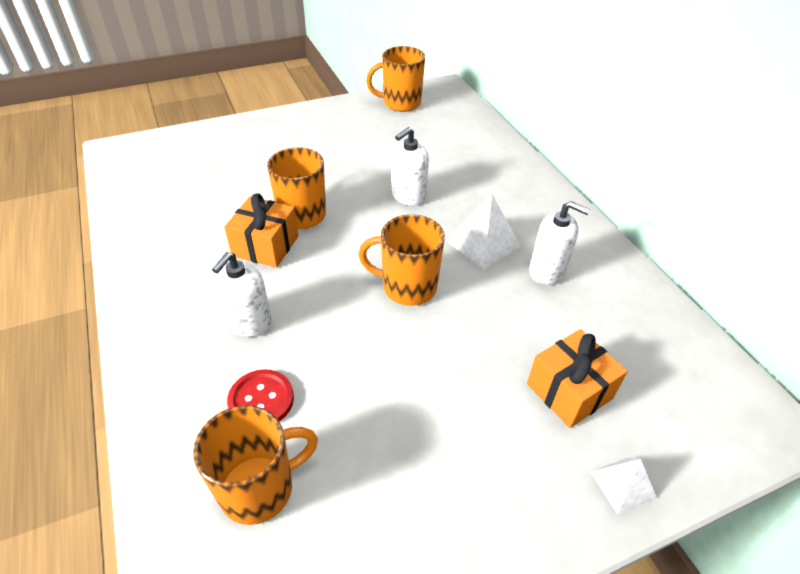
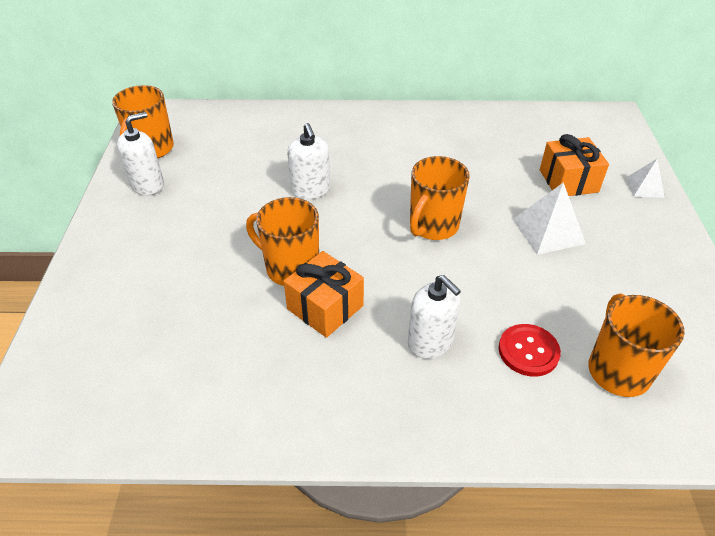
camera: 65 degrees left, 0 degrees up
(483, 243) = (401, 168): white pyramid -> white pyramid (548, 231)
(547, 271) = (451, 148): white soap dispenser -> white soap dispenser (147, 185)

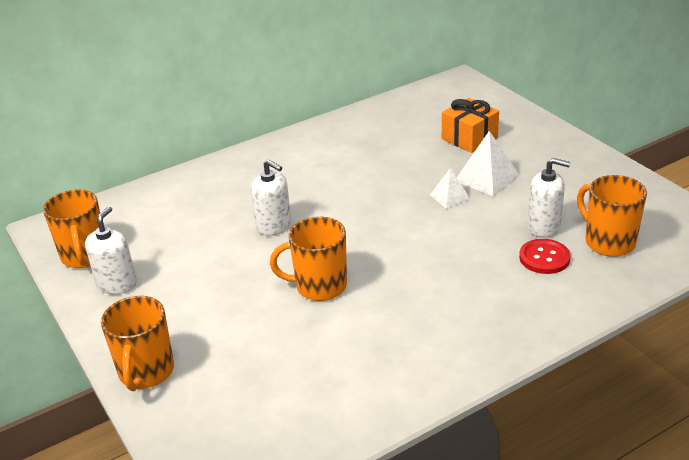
camera: 30 degrees left, 10 degrees down
(325, 307) = (375, 299): orange gift -> none
(430, 342) = (474, 284): white soap dispenser -> white soap dispenser (544, 227)
(433, 226) = (400, 210): orange mug -> orange mug (146, 372)
(644, 187) = (525, 121): white pyramid -> white pyramid (450, 197)

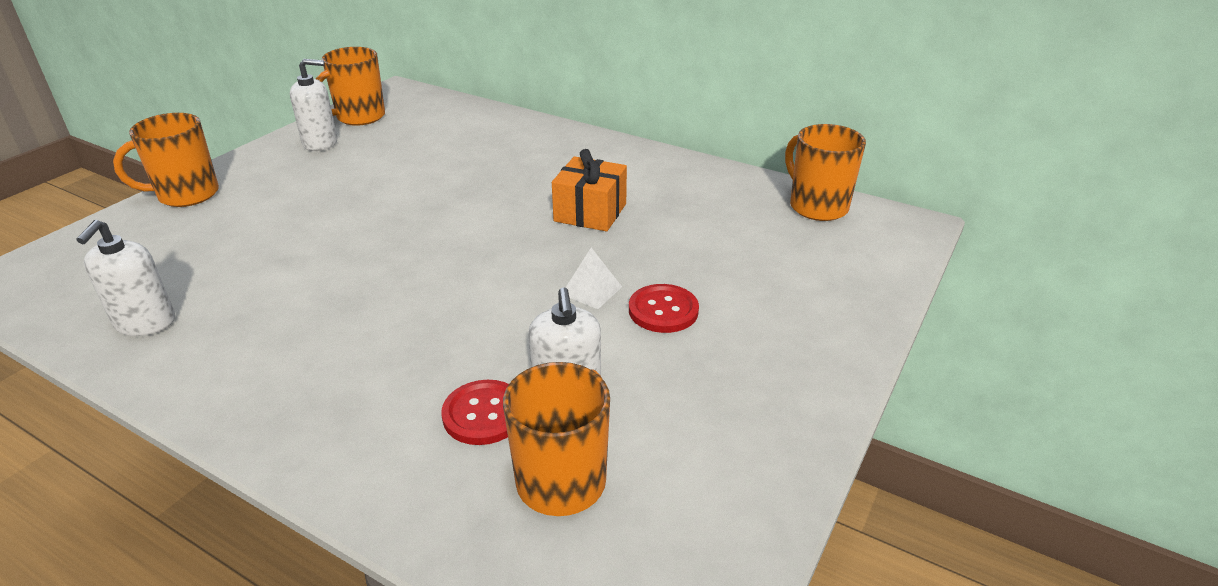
camera: 60 degrees right, 0 degrees up
(274, 226) = (455, 190): white soap dispenser -> white soap dispenser (145, 322)
(319, 286) = (350, 247): orange mug -> orange mug (817, 206)
(469, 138) = (756, 270): orange gift -> orange gift (590, 212)
(487, 178) = (663, 310): white pyramid -> red button

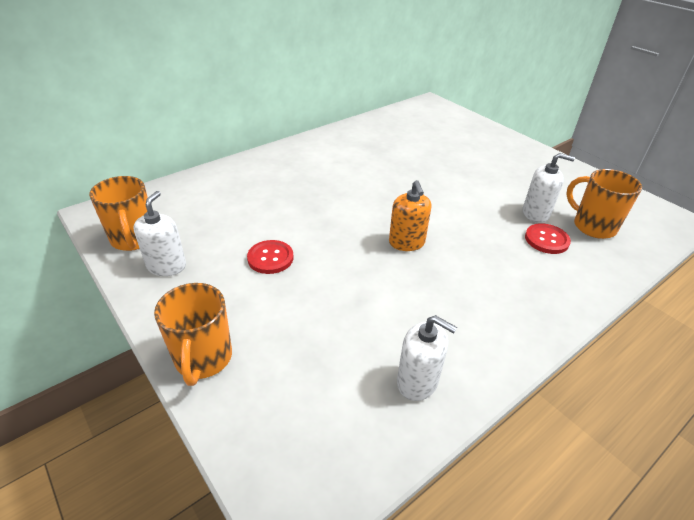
camera: 70 degrees left, 5 degrees up
(417, 273) = (406, 242): none -> orange soap dispenser
(590, 212) = (370, 172): orange gift -> none
(591, 290) = (450, 188): white pyramid -> none
(663, 310) = (475, 174): red button -> red button (270, 258)
(817, 206) = (403, 115): orange mug -> none

